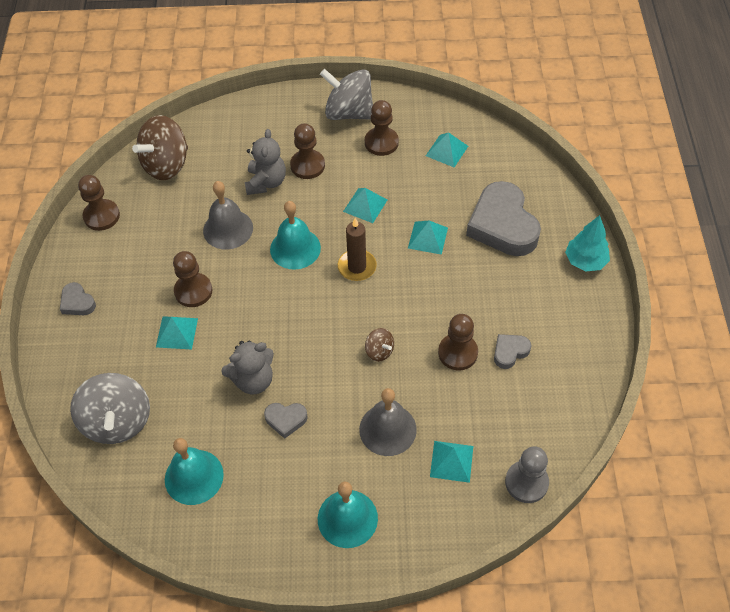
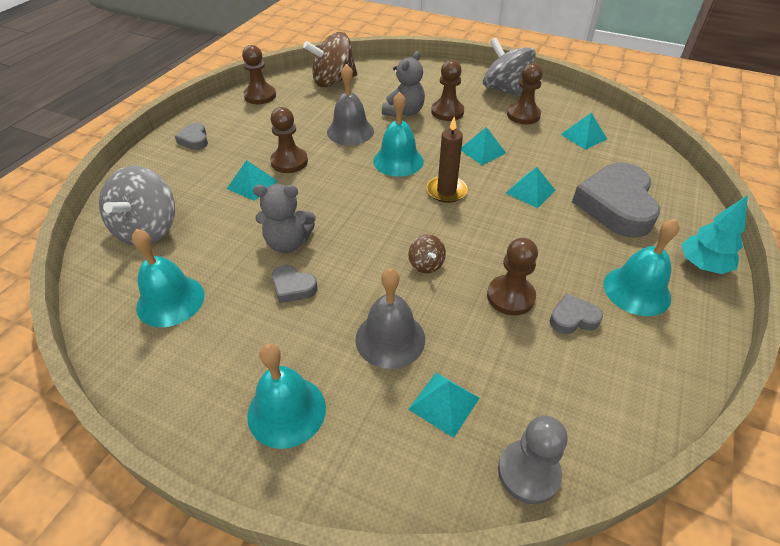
camera: 25 degrees right, 10 degrees down
(546, 306) = (637, 290): none -> turquoise bell

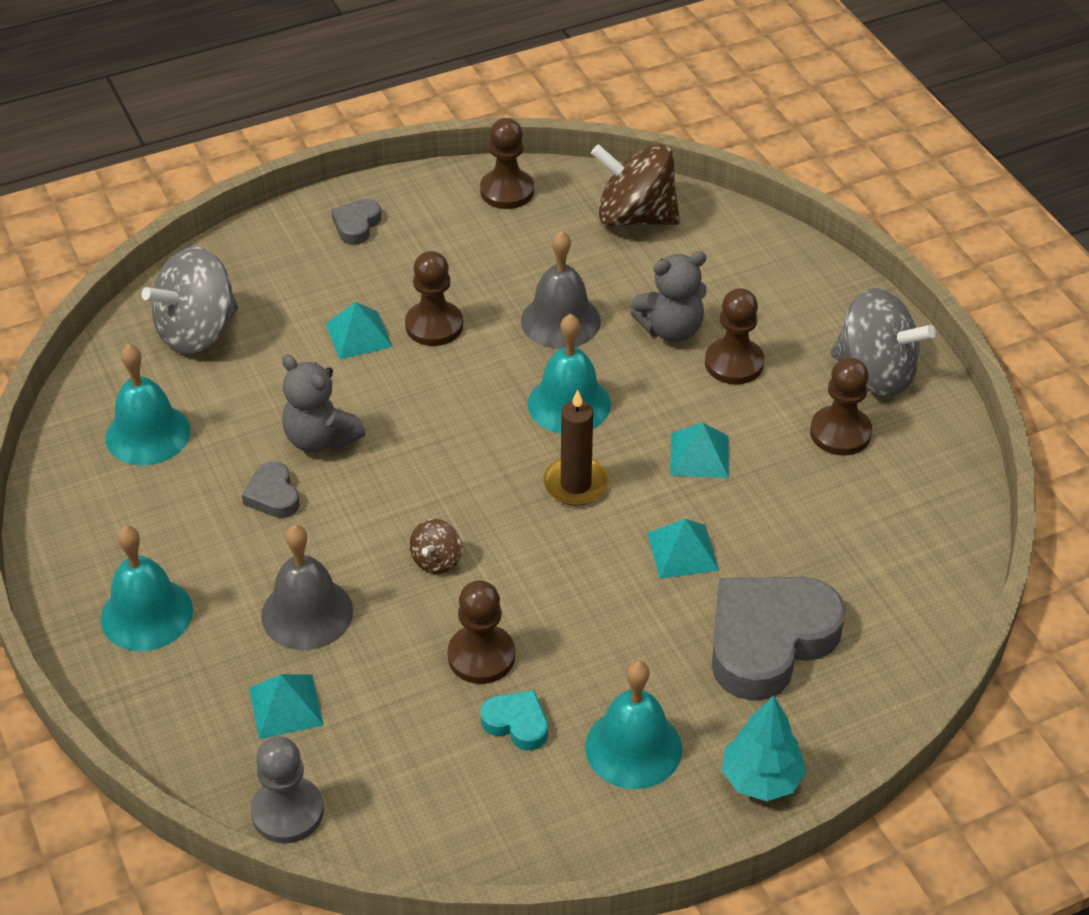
camera: 40 degrees right, 0 degrees up
(505, 90) = (875, 373): grey spinning top -> grey spinning top turned 120 degrees clockwise
(573, 318) = (517, 723): grey heart -> turquoise heart
(583, 136) = (880, 519): turquoise pyramid -> none

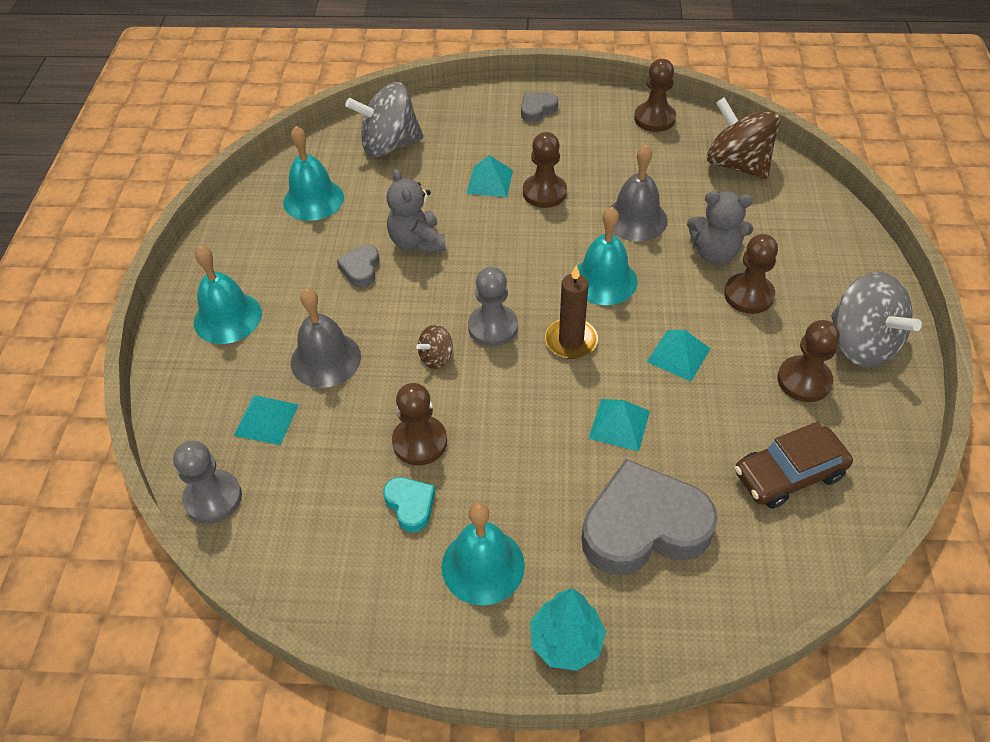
camera: 30 degrees right, 5 degrees up
(478, 502) = (493, 327): none -> grey pawn
(878, 532) = (789, 474): none -> brown car

